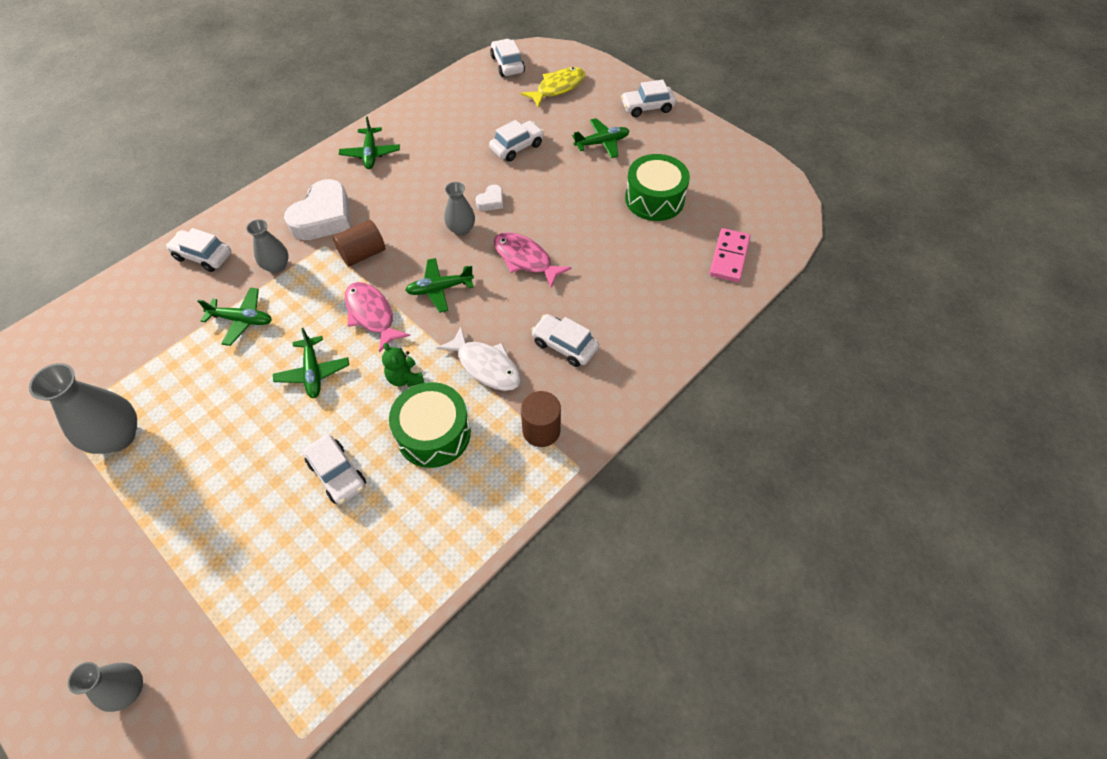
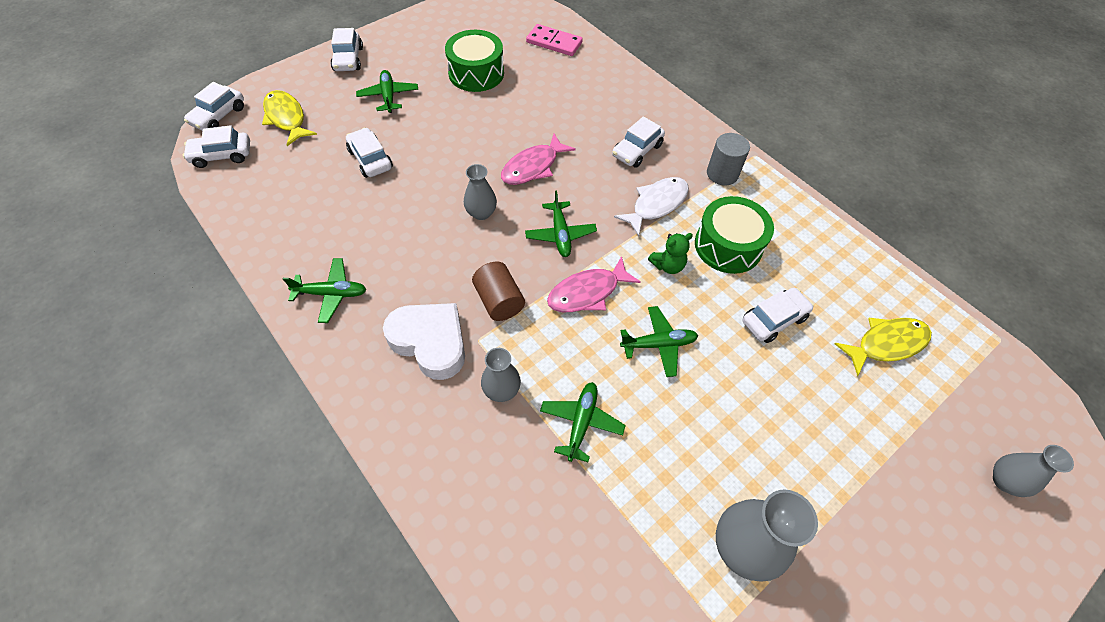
camera: 85 degrees left, 0 degrees up
(203, 256) = (467, 482): white car -> white car (219, 116)
(302, 590) = (886, 344): none -> yellow fish
(491, 201) = (447, 186): white heart -> none
(541, 430) = (722, 174): brown cylinder -> grey cylinder

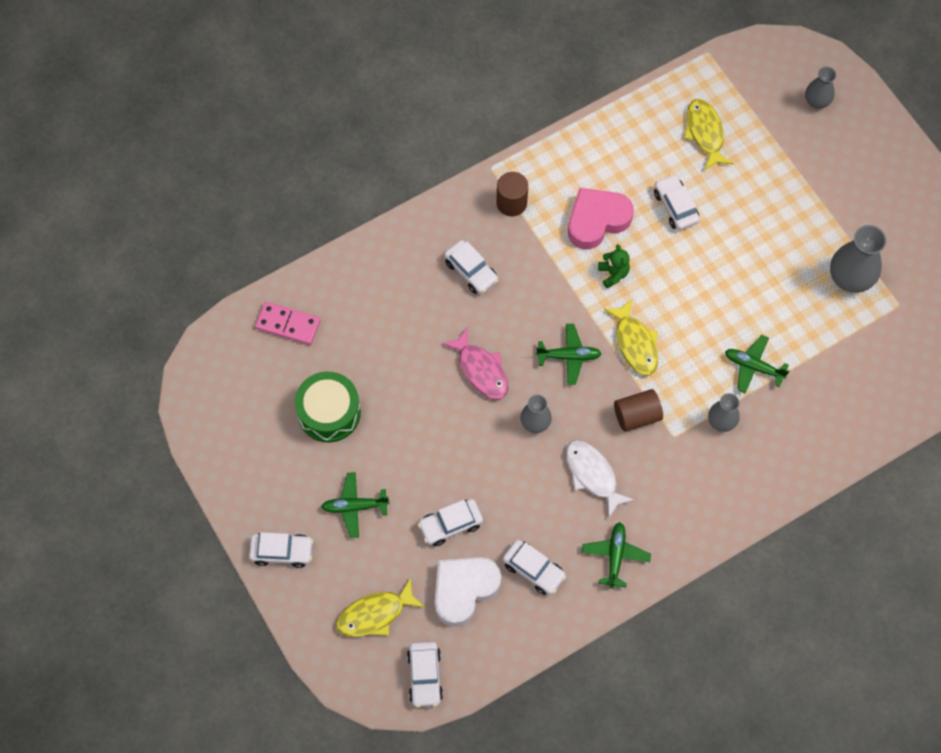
camera: 80 degrees left, 10 degrees up
(219, 116) = (361, 688): white car -> white car (533, 570)
(430, 342) = (673, 474): white heart -> white heart (464, 590)
(554, 43) = (288, 324): pink domino -> pink domino turned 75 degrees clockwise
(587, 292) = (635, 343): pink fish -> yellow fish
(656, 204) = (543, 268): white fish -> white fish (593, 475)
(658, 344) = (690, 298): green plane -> none
(722, 174) = (511, 203): grey cylinder -> brown cylinder
(728, 246) = (597, 220): green drum -> pink heart

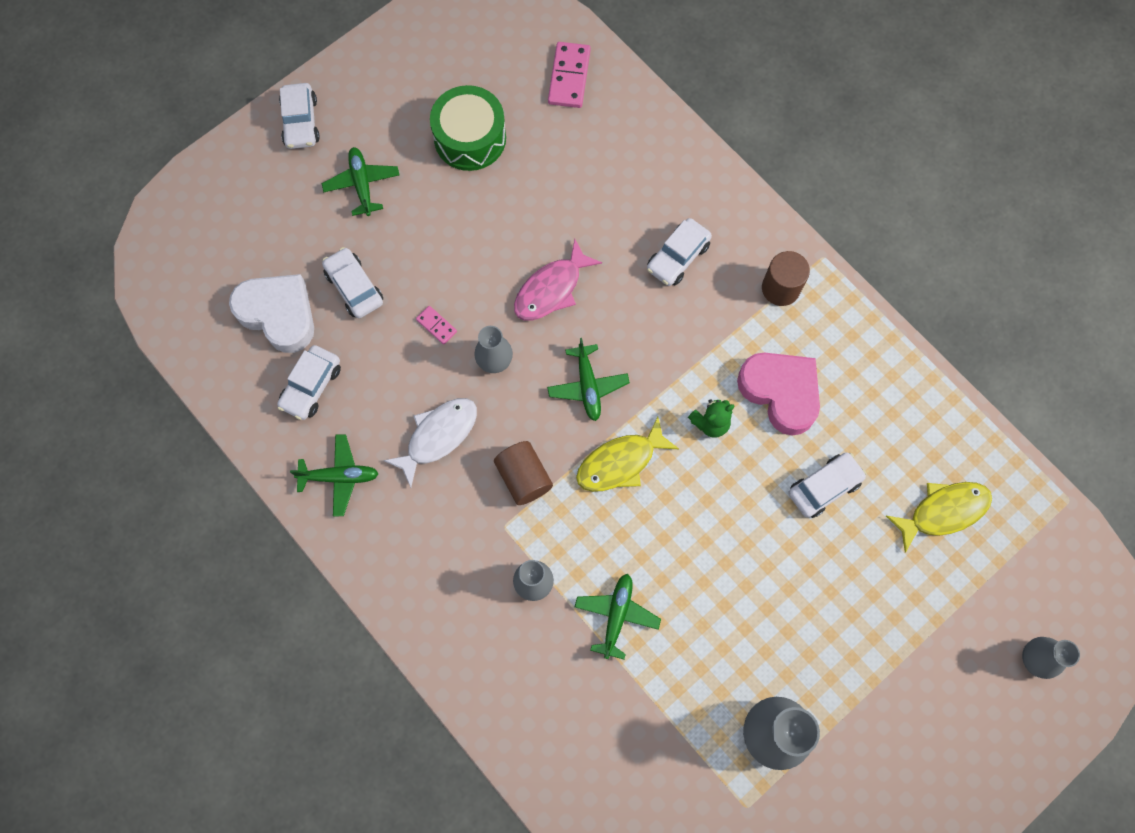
camera: 80 degrees right, 5 degrees up
(375, 614) = (240, 227): yellow fish -> none
(425, 676) = (175, 290): white car -> none
(497, 463) = (436, 325): none -> pink domino

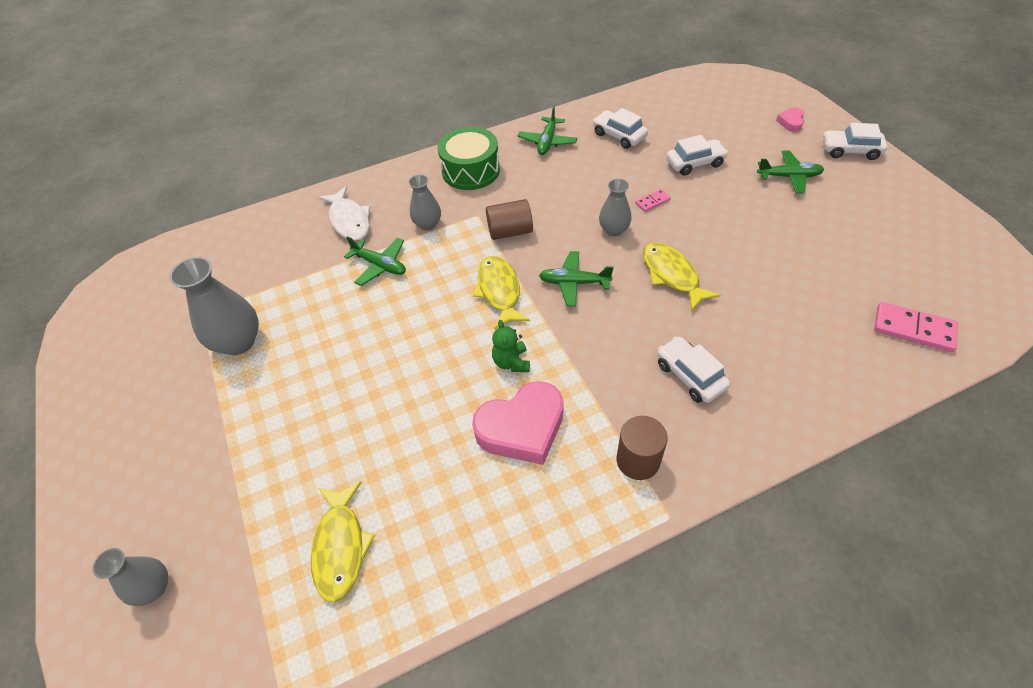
camera: 110 degrees right, 20 degrees down
(251, 185) = (791, 122): none -> pink heart
(278, 314) = (679, 126): white heart -> none
(438, 436) = (560, 191): white fish -> white fish (349, 220)
(470, 138) = (835, 246): green drum -> green drum (471, 170)
(551, 289) = (672, 275): pink fish -> yellow fish
(824, 487) = (414, 439): white car -> none

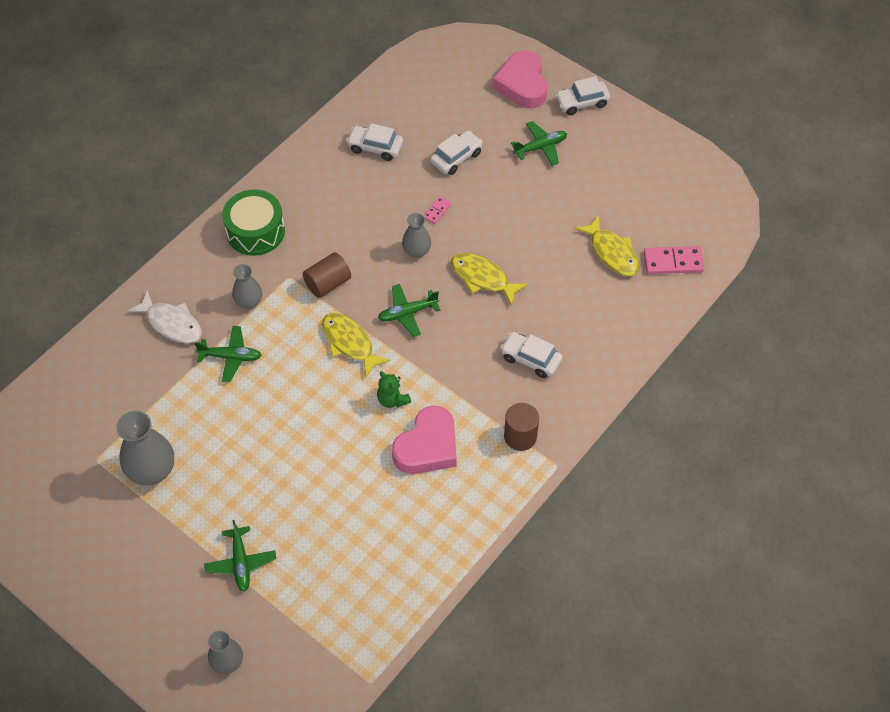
camera: 30 degrees left, 5 degrees up
(340, 547) = (344, 579): yellow fish -> yellow fish (612, 252)
(547, 142) = (311, 175): green plane -> green plane (241, 562)
(791, 122) = (522, 84): pink heart -> pink heart, size x2.19

